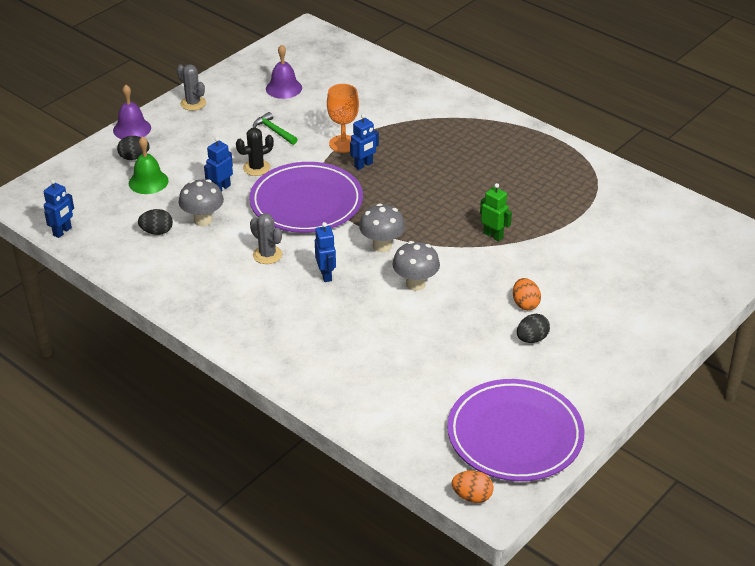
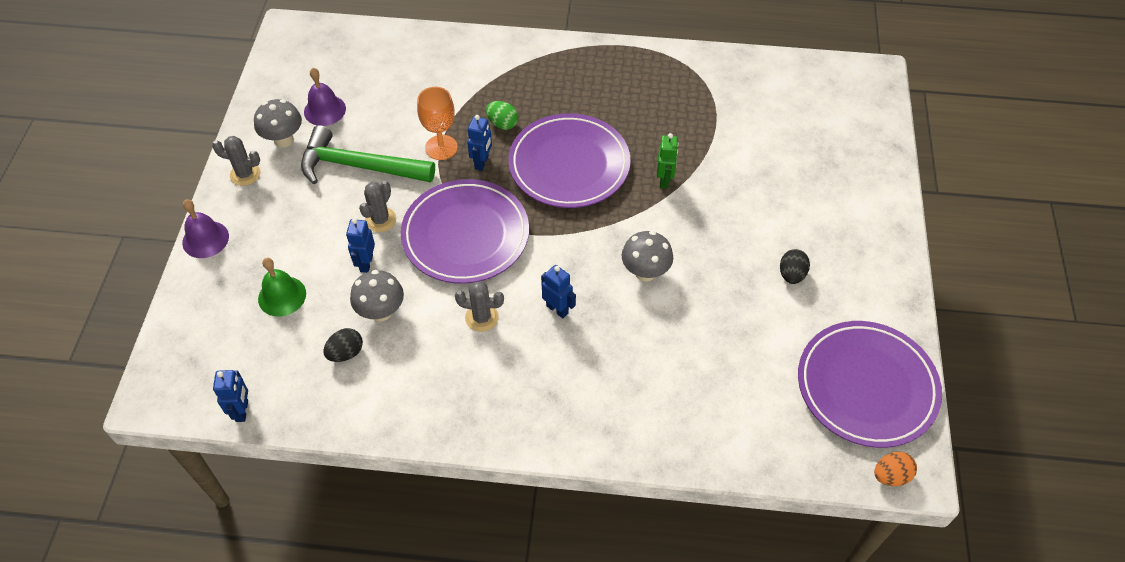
camera: 35 degrees left, 15 degrees up
(134, 157) = (239, 273): black egg -> none
(256, 168) = (380, 220): black cactus -> grey cactus
(274, 131) = (359, 166): green hammer -> green hammer, size x2.15
(382, 246) = (578, 246): grey mushroom -> grey mushroom (284, 140)
(404, 148) = (502, 124): none -> green egg
(428, 194) = (569, 165): none -> purple plate
(493, 235) = (664, 180): green robot -> green robot turned 90 degrees clockwise
(525, 304) = (754, 240): orange egg -> none

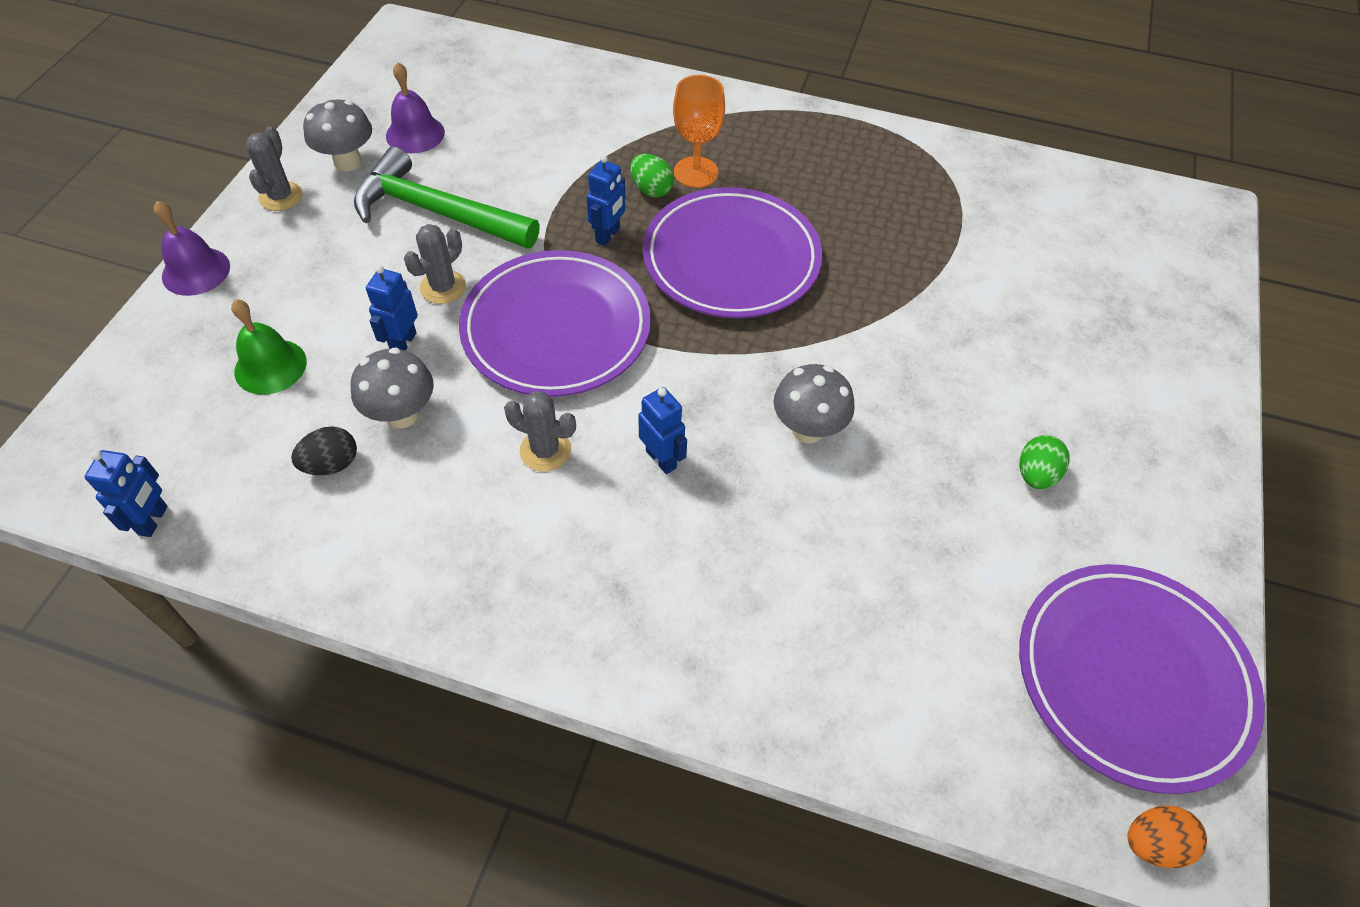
camera: 10 degrees right, 0 degrees up
(245, 174) = (281, 196): grey cactus -> grey cactus turned 75 degrees clockwise
(441, 147) = (557, 206): orange goblet -> orange goblet (696, 172)
(664, 180) = (866, 303): green robot -> none
(791, 275) = (1035, 475): black egg -> green egg

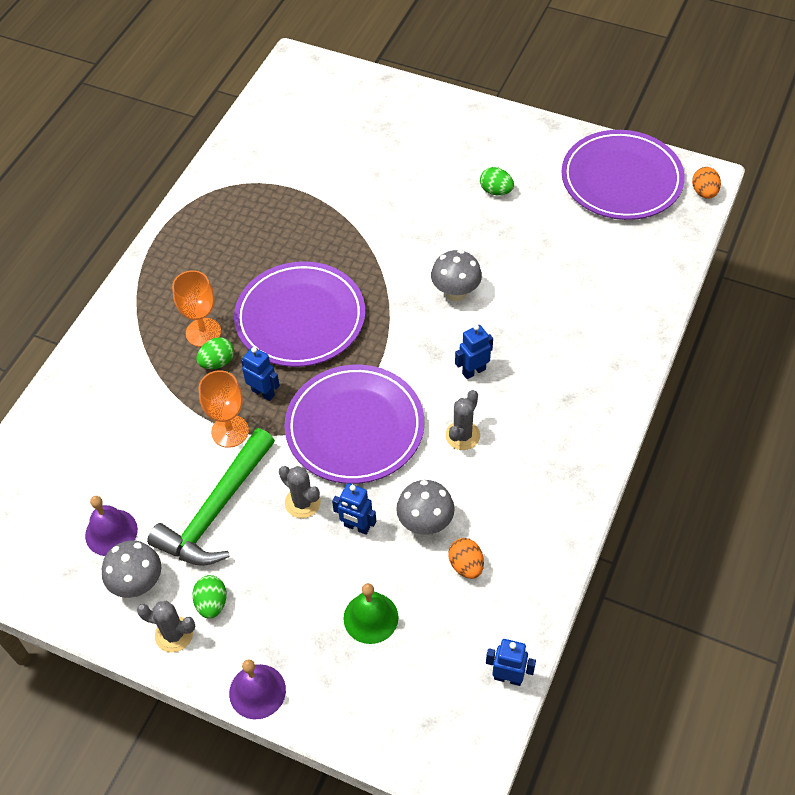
camera: 80 degrees left, 0 degrees up
(314, 222) = (212, 603): none -> green egg
(331, 464) = (466, 565): black egg -> orange egg
(549, 211) = (230, 431): none -> orange goblet

